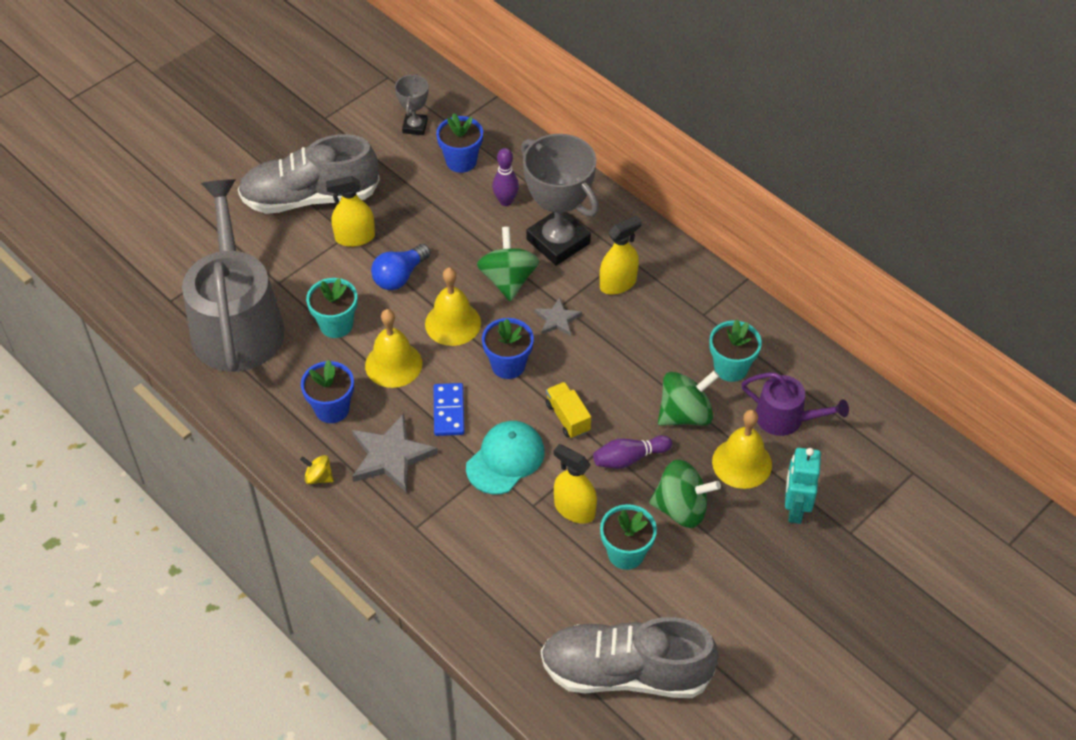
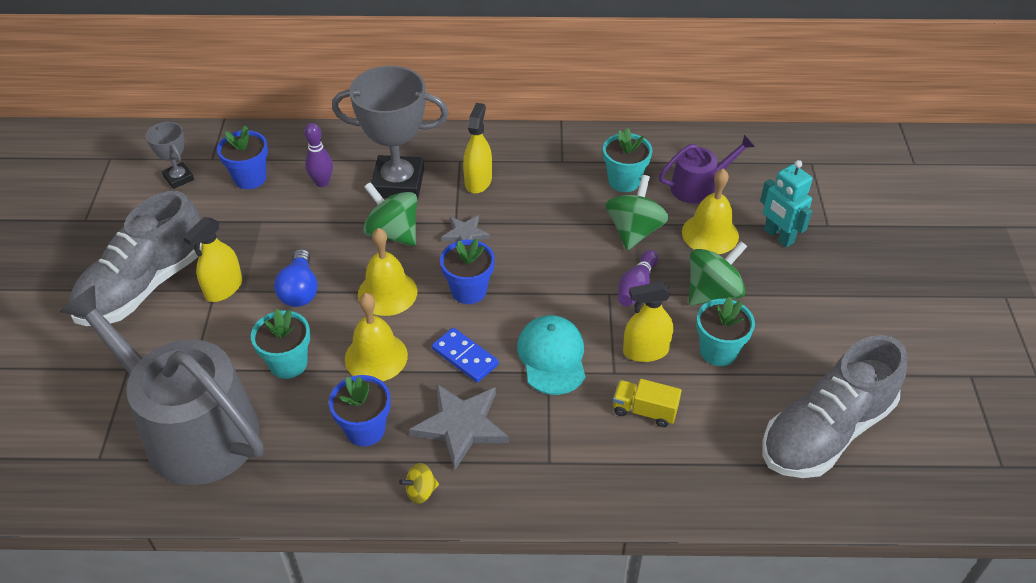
camera: 45 degrees left, 5 degrees down
(568, 418) = (559, 293): yellow truck -> yellow truck (644, 411)

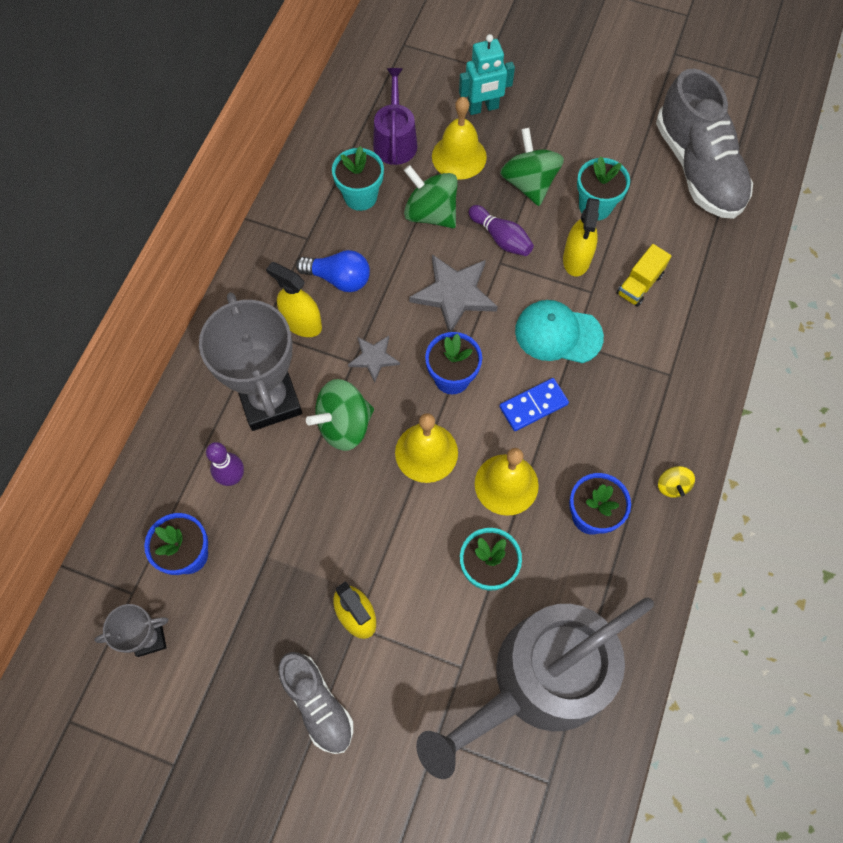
camera: 70 degrees left, 20 degrees up
(144, 285) = (318, 704): grey shoe -> grey shoe, size x0.58
(300, 290) = (390, 537): blue light bulb -> blue light bulb (339, 279)
(398, 183) = (269, 400): grey trophy -> grey trophy turned 45 degrees counterclockwise
(461, 426) = (611, 432): grey star -> grey star (454, 294)

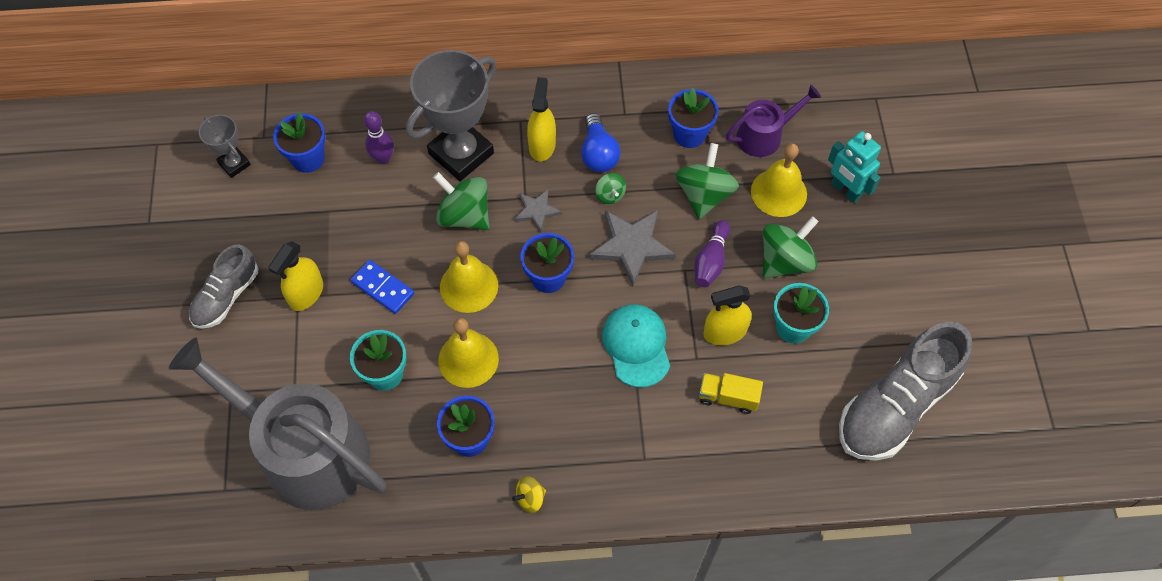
camera: 65 degrees right, 5 degrees down
(360, 196) = (689, 134): turquoise flower pot -> blue flower pot
(390, 288) = (610, 195): none -> green spinning top
(533, 405) = (553, 352): blue domino -> blue domino (383, 288)

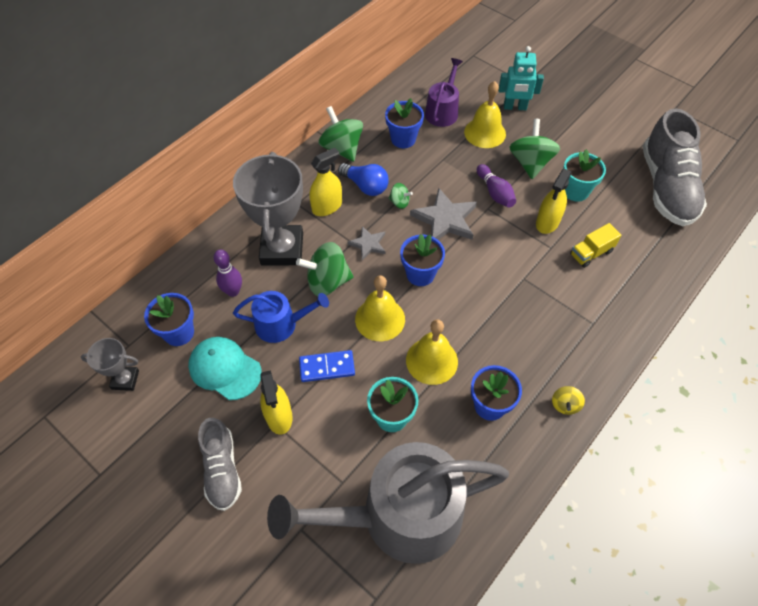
camera: 45 degrees left, 5 degrees down
(388, 220) = (281, 324): none -> blue watering can
(542, 145) = (327, 206): yellow spray bottle -> yellow spray bottle turned 90 degrees clockwise
(636, 346) = (513, 268): turquoise cap -> turquoise cap (225, 369)
(704, 195) = (449, 163): green spinning top -> green spinning top (342, 148)

